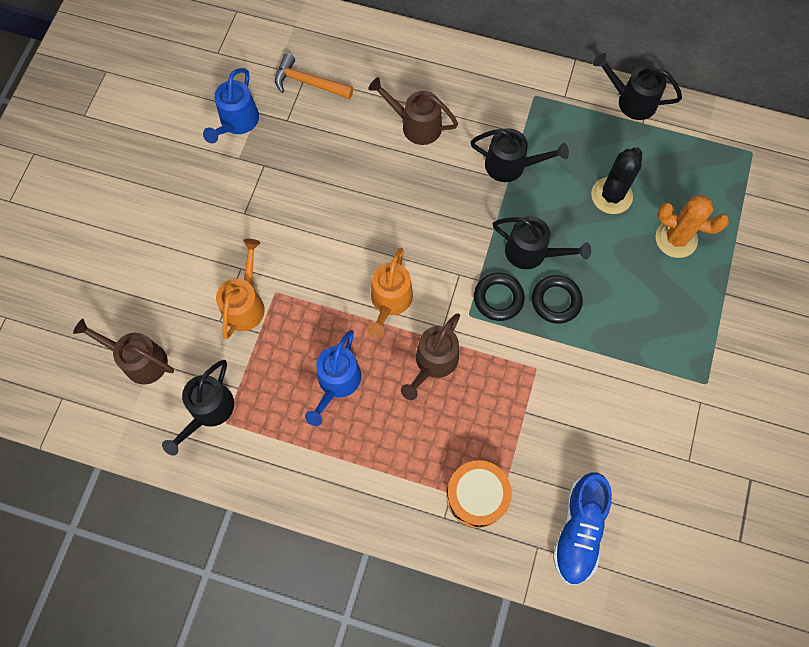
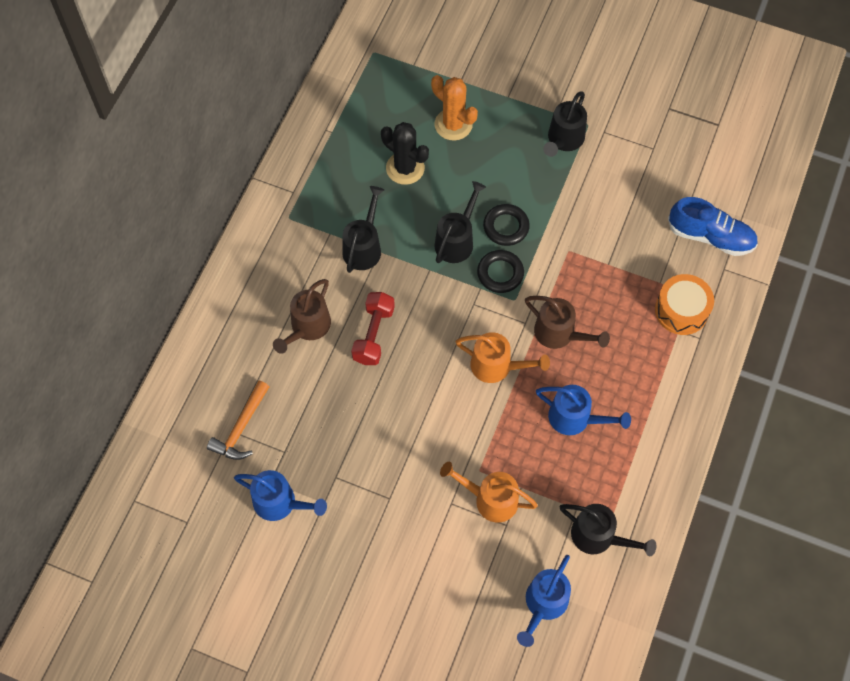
camera: 85 degrees left, 5 degrees down
(138, 360) = (543, 605): brown watering can -> blue watering can
(414, 183) = (373, 334): none -> red dumbbell
(631, 101) = (306, 138): black watering can -> black watering can (563, 140)
(676, 239) = (453, 124): orange cactus -> orange cactus turned 75 degrees counterclockwise

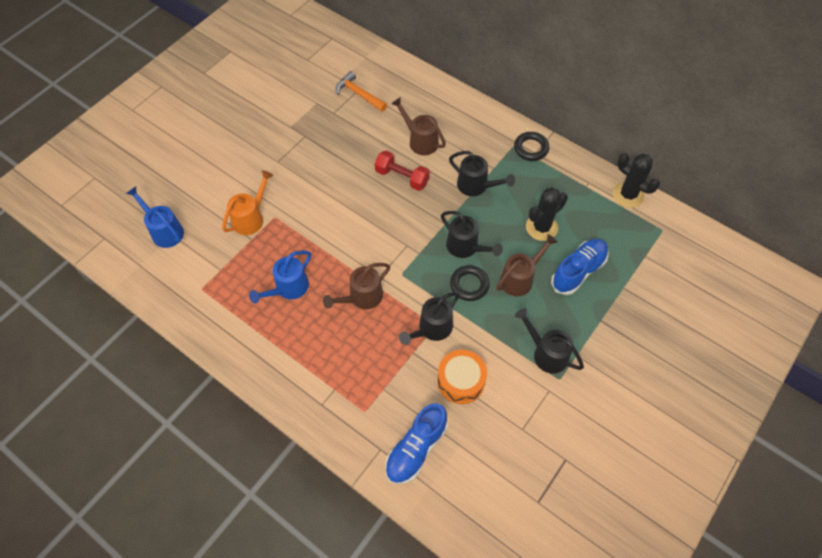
camera: 105 degrees right, 5 degrees down
(281, 503) = (299, 105): blue watering can -> none
(333, 89) = (628, 195): none -> black cactus
(453, 124) = (578, 271): orange cactus -> blue shoe
(480, 178) = (520, 278): none -> brown watering can
(497, 366) = (349, 248): orange watering can -> none
(500, 273) = (428, 270): black ring -> black ring (531, 148)
(599, 537) = (193, 278): black watering can -> black watering can (431, 329)
(681, 310) = (352, 398): orange drum -> orange drum (461, 381)

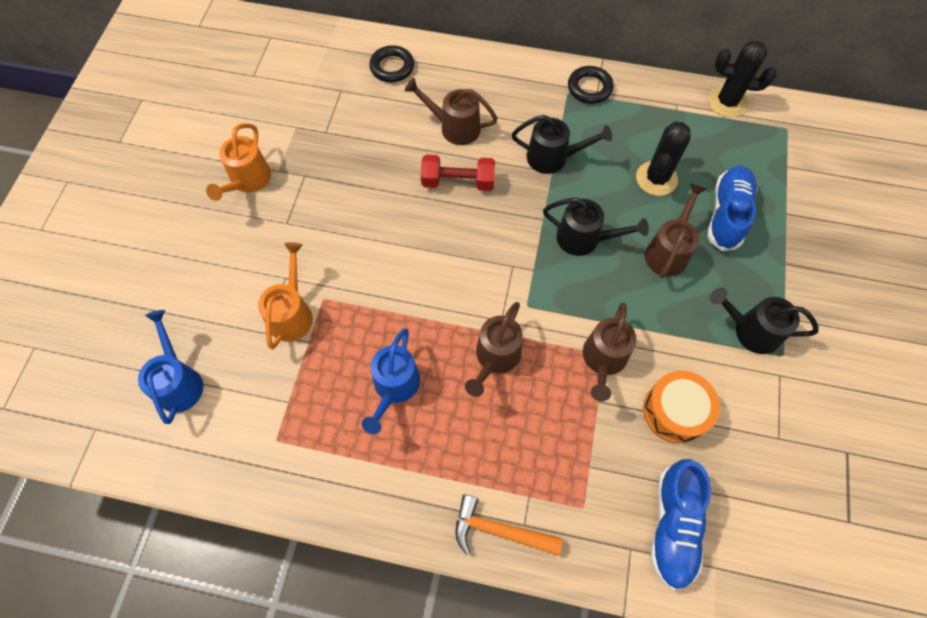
camera: 25 degrees left, 5 degrees up
(164, 231) = (179, 381): blue watering can -> blue watering can turned 60 degrees clockwise
(268, 126) = (248, 181): none -> orange watering can
(359, 94) = (344, 96): orange hammer -> orange hammer (499, 530)
(431, 329) = (603, 361): black watering can -> brown watering can
(469, 285) = (615, 284): black ring -> black ring (392, 67)

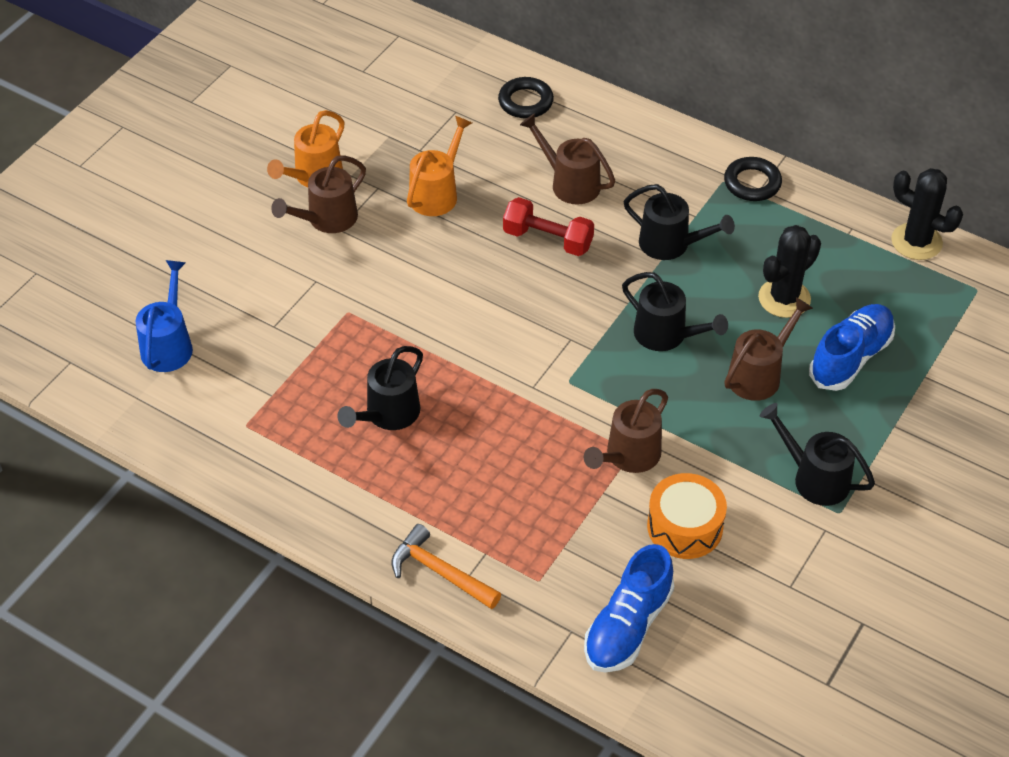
camera: 20 degrees right, 15 degrees down
(292, 313) = (309, 315): orange watering can -> orange watering can (437, 193)
(394, 388) = (387, 415): blue watering can -> black watering can
(495, 358) = (509, 420): brown watering can -> brown watering can (326, 220)

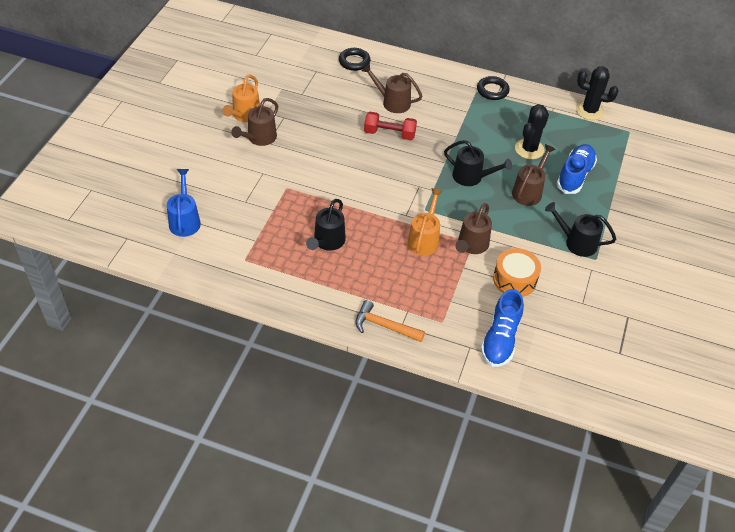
camera: 15 degrees left, 0 degrees up
(437, 193) = (319, 116): orange watering can -> orange watering can (424, 239)
(671, 245) = (459, 128): black watering can -> none

